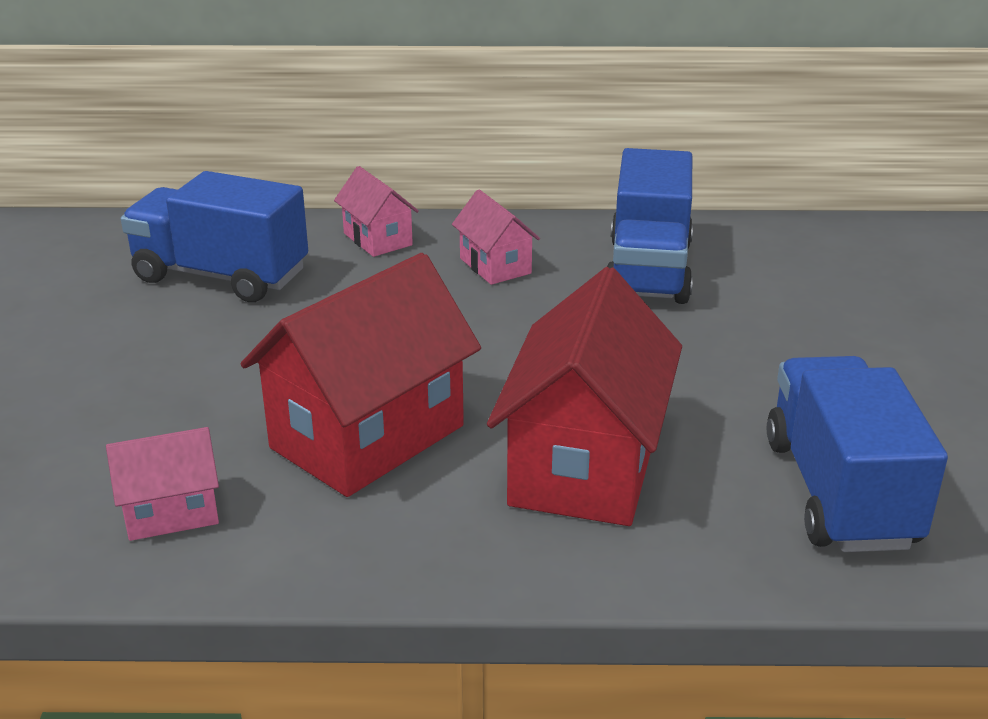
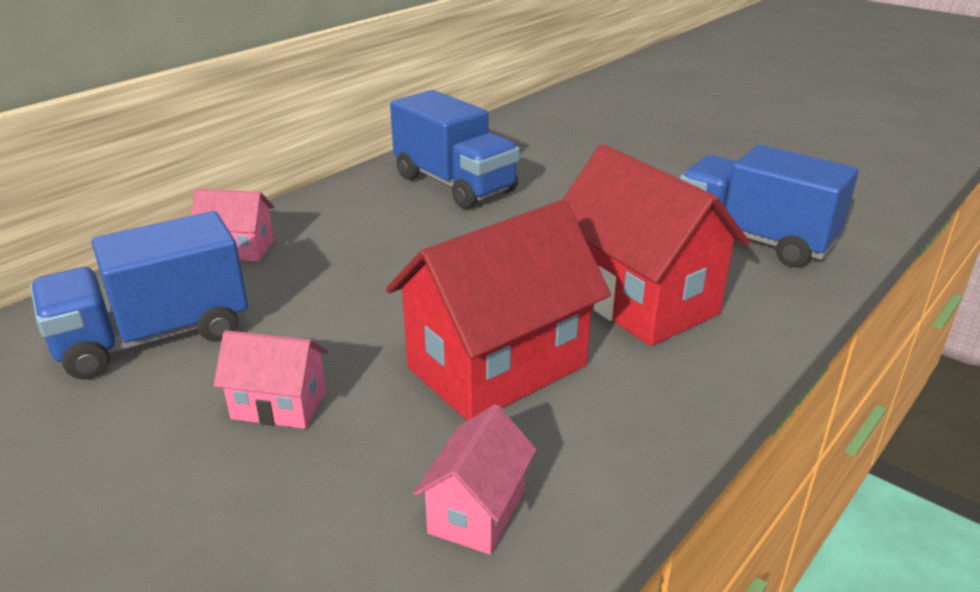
camera: 50 degrees left, 0 degrees up
(367, 437) = (497, 366): red house -> red house turned 60 degrees clockwise
(495, 266) = (359, 225): pink house -> pink house (279, 405)

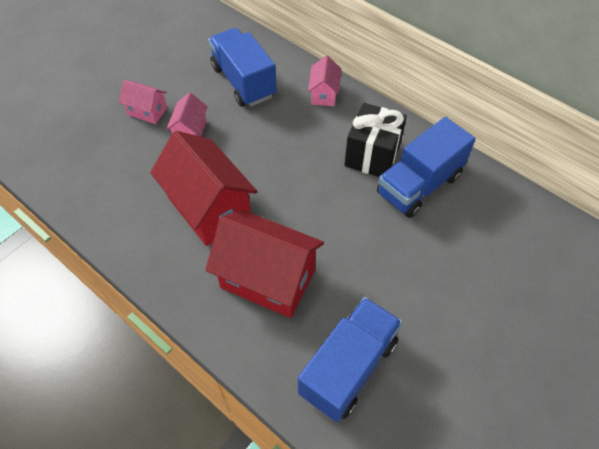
camera: 90 degrees right, 25 degrees up
(394, 213) = (372, 155): none -> black gift
(477, 511) = (117, 201): pink house -> pink house (147, 111)
(639, 300) = (267, 279): red house -> red house turned 60 degrees clockwise

